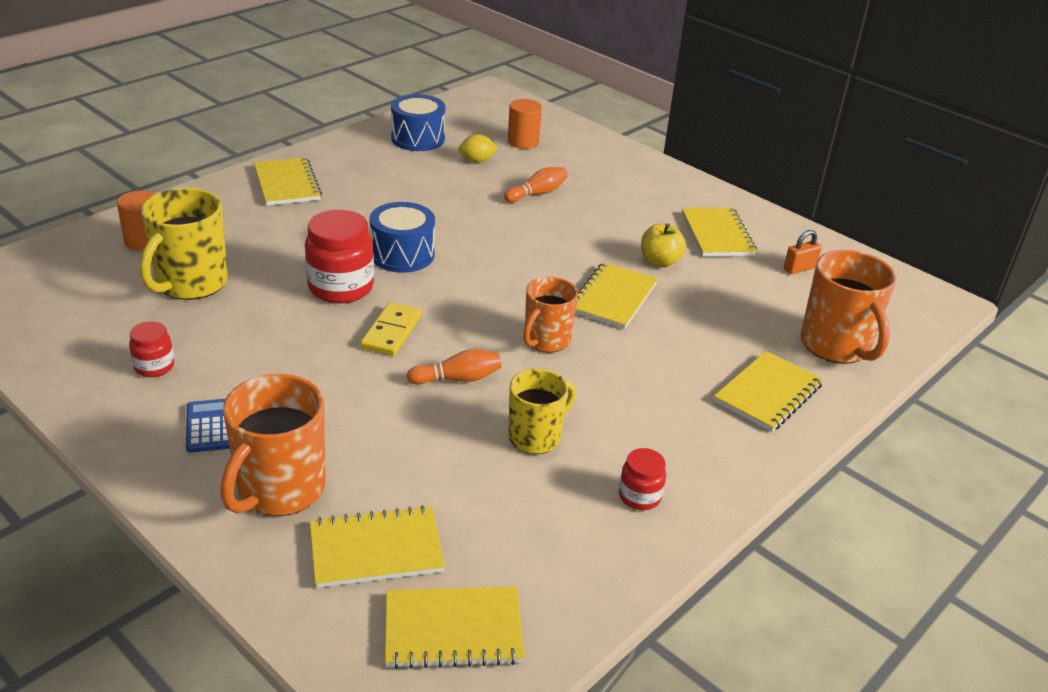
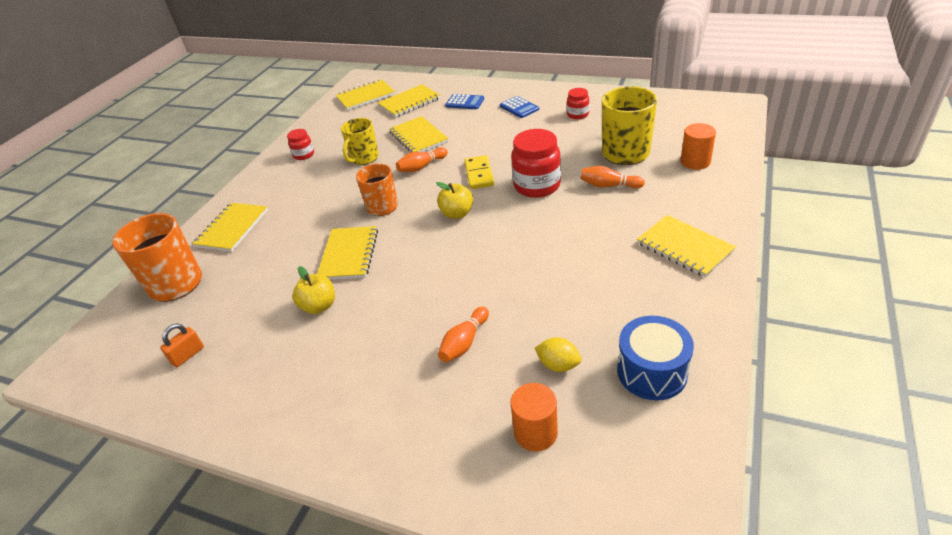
camera: 165 degrees right, 5 degrees up
(267, 255) = (608, 185): none -> orange bowling pin
(279, 490) = (464, 102): orange mug -> blue calculator
(402, 255) = (523, 224): blue drum -> none
(461, 294) = (457, 214): none -> yellow apple
(477, 161) = (558, 365): yellow lemon -> yellow lemon turned 60 degrees clockwise
(717, 234) = (267, 367): yellow notebook -> yellow notebook (418, 137)

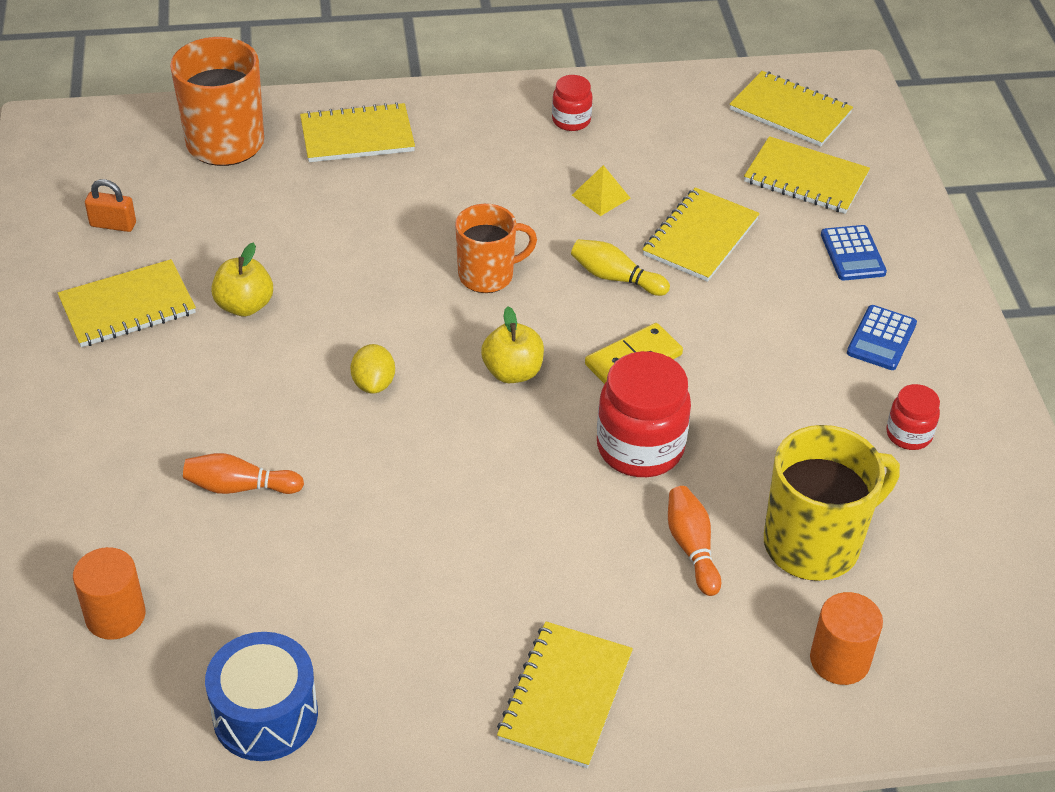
camera: 55 degrees right, 5 degrees up
(349, 254) = (359, 288): yellow notebook -> yellow notebook (127, 306)
(364, 158) = (601, 196): yellow mug -> yellow pyramid
(421, 167) = (615, 278): orange bowling pin -> yellow bowling pin
(558, 365) = (238, 604): yellow lemon -> yellow lemon (373, 383)

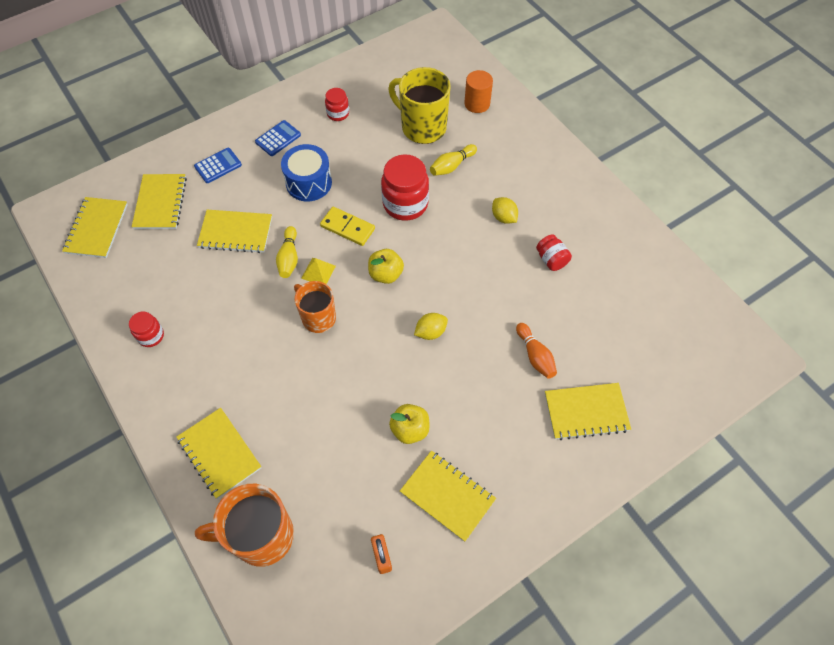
camera: 115 degrees left, 15 degrees up
(115, 615) = (641, 364): orange cylinder -> none
(265, 715) = (641, 276): blue drum -> blue drum (309, 183)
(393, 596) = (551, 260): none -> red jar
(527, 570) = (503, 217): none -> yellow lemon
(565, 696) = (556, 180): yellow notebook -> yellow notebook (586, 412)
(601, 196) = (221, 291): yellow pyramid -> yellow pyramid (318, 272)
(692, 547) = (452, 166): orange bowling pin -> yellow bowling pin
(881, 338) = (278, 138): blue calculator -> blue calculator turned 45 degrees counterclockwise

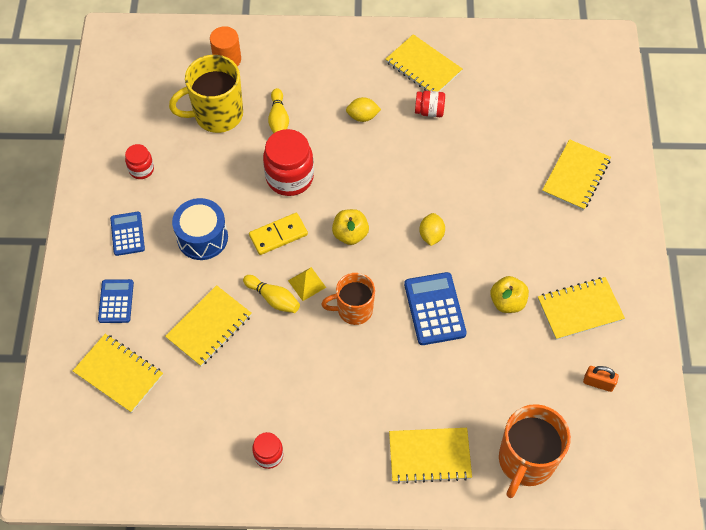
camera: 55 degrees left, 0 degrees up
(97, 228) = (102, 446): yellow notebook -> yellow notebook (423, 67)
(361, 376) = (434, 309): none -> blue calculator
(535, 356) = (506, 178): orange bowling pin -> none

